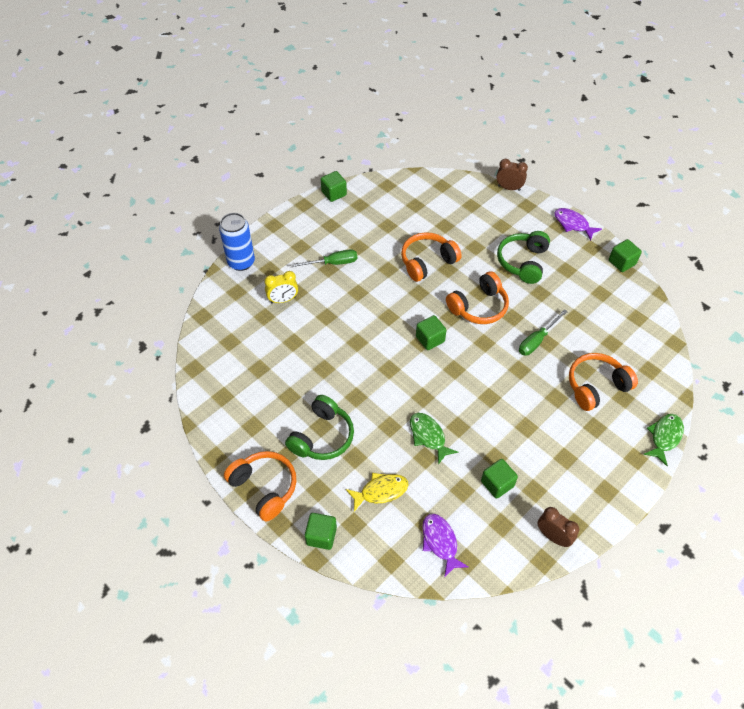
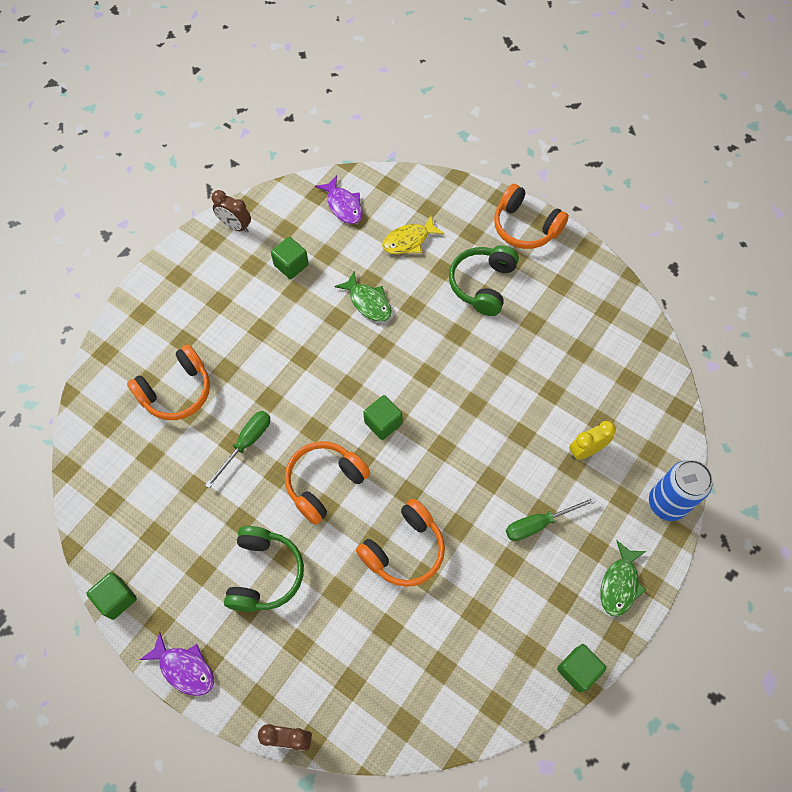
camera: 170 degrees right, 10 degrees up
(321, 536) = (456, 194): green cube -> none
(664, 437) = (106, 341): green fish -> green fish (619, 584)

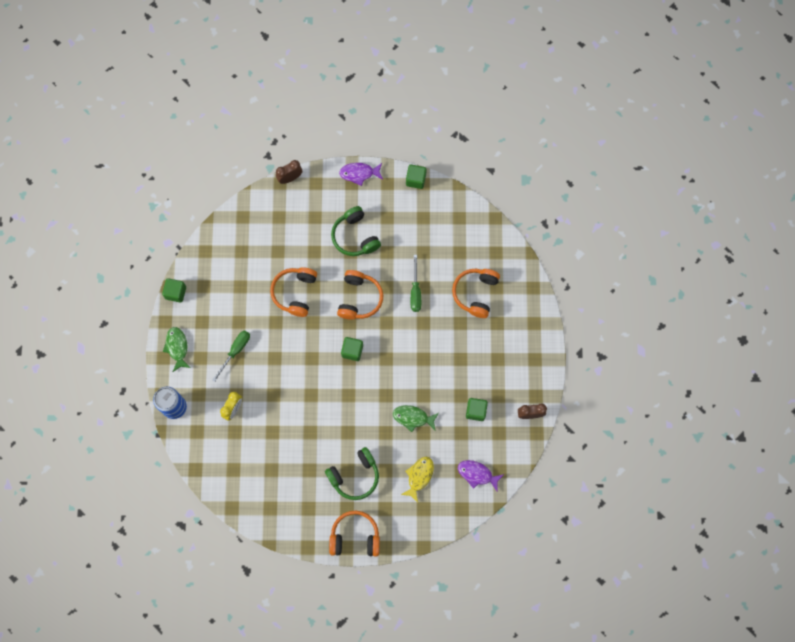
camera: 145 degrees right, 10 degrees up
(482, 284) = (354, 476): green headphones -> green headphones turned 75 degrees clockwise

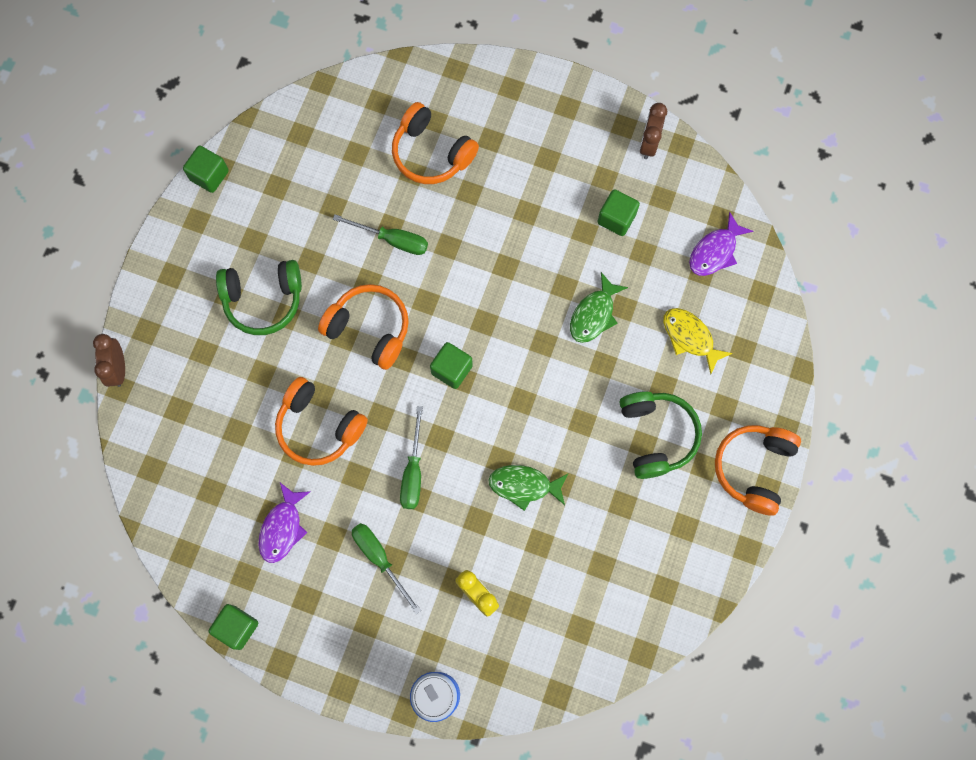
camera: 70 degrees left, 0 degrees up
(177, 347) = (335, 656): green fish -> green fish (524, 485)
(288, 351) = (413, 472): none -> green screwdriver
(359, 173) = (160, 257): purple fish -> purple fish (282, 528)

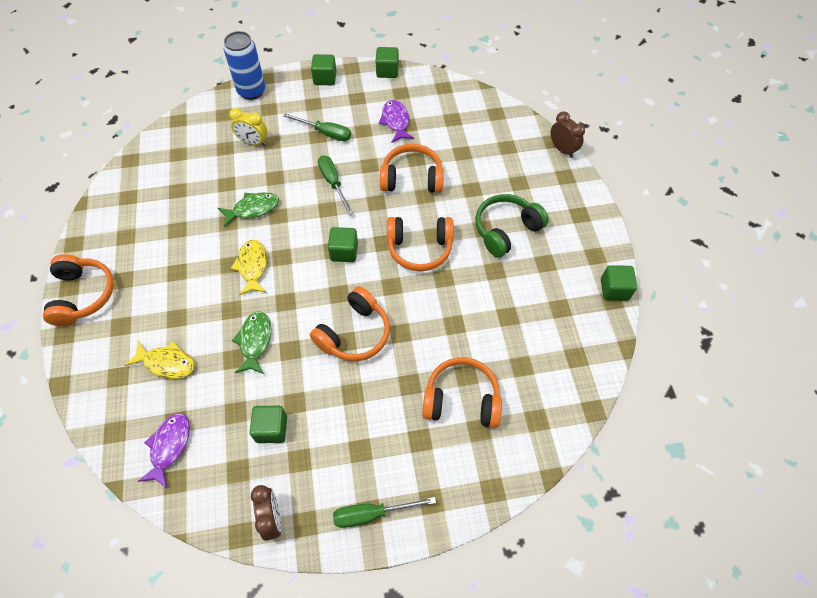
camera: 150 degrees right, 15 degrees down
(328, 662) = (325, 78): none -> green cube
(392, 240) = (445, 315): green screwdriver -> green screwdriver (372, 514)
(492, 269) = (354, 333): none -> orange headphones
(558, 405) = (252, 266): none -> yellow fish
(656, 435) = (168, 281): green headphones -> none

